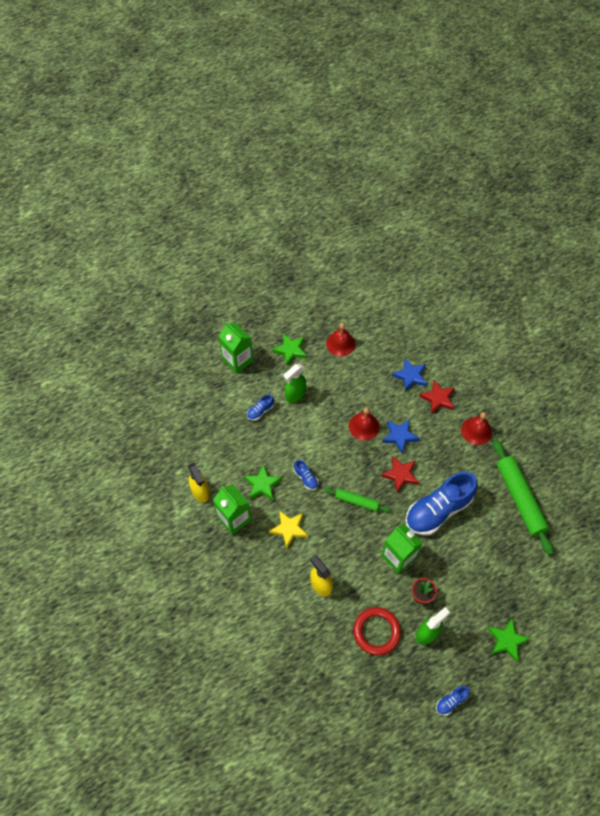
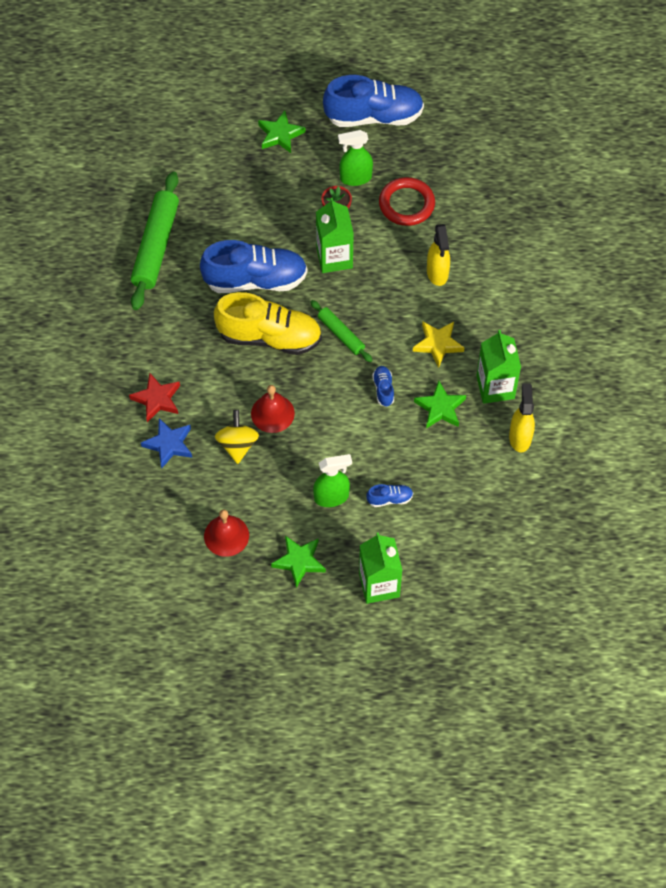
camera: 150 degrees left, 0 degrees up
(371, 396) = (237, 445): none -> yellow spinning top
(399, 436) = (238, 379): blue star -> none
(400, 475) = (269, 337): red star -> yellow shoe
(451, 701) = (374, 116): blue shoe -> blue shoe, size x2.37
(476, 431) = (142, 339): red bell -> none

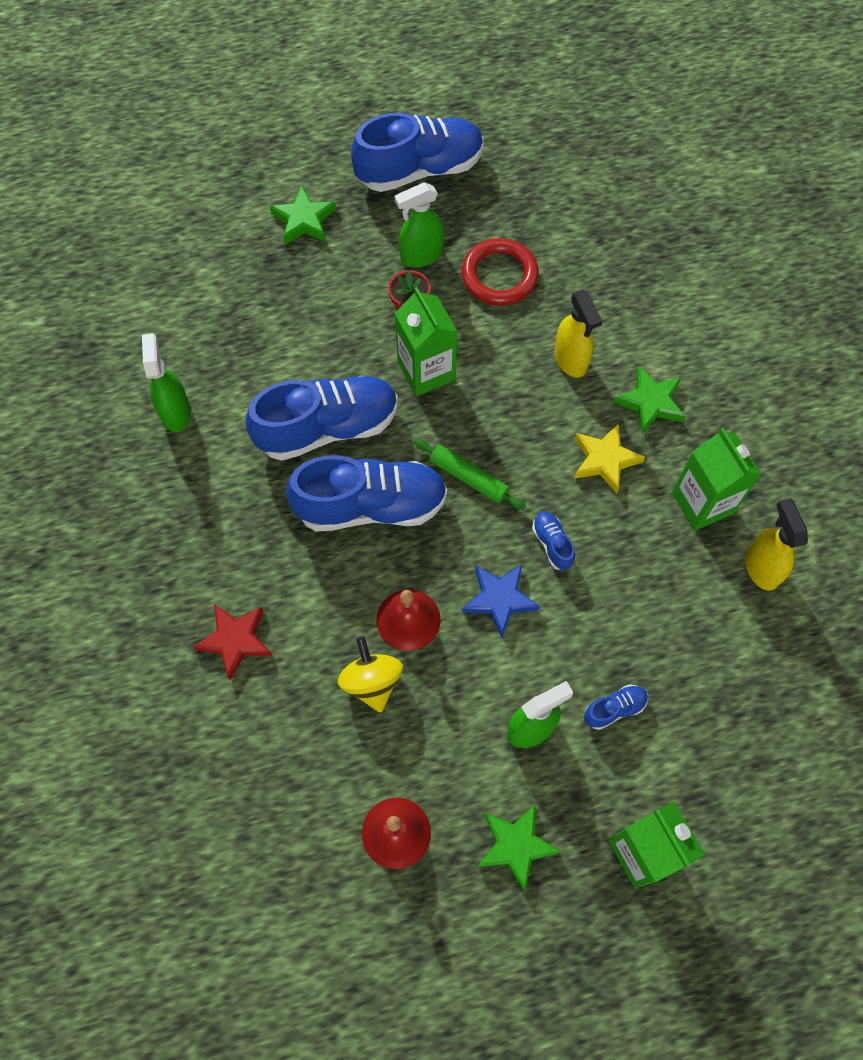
camera: 15 degrees left, 5 degrees up
(156, 246) = (175, 412): green rolling pin -> green spray bottle
(169, 444) = (271, 707): blue star -> blue star (499, 599)
(269, 337) = (371, 506): yellow shoe -> blue shoe
(440, 408) = (639, 552): green star -> green star (650, 402)

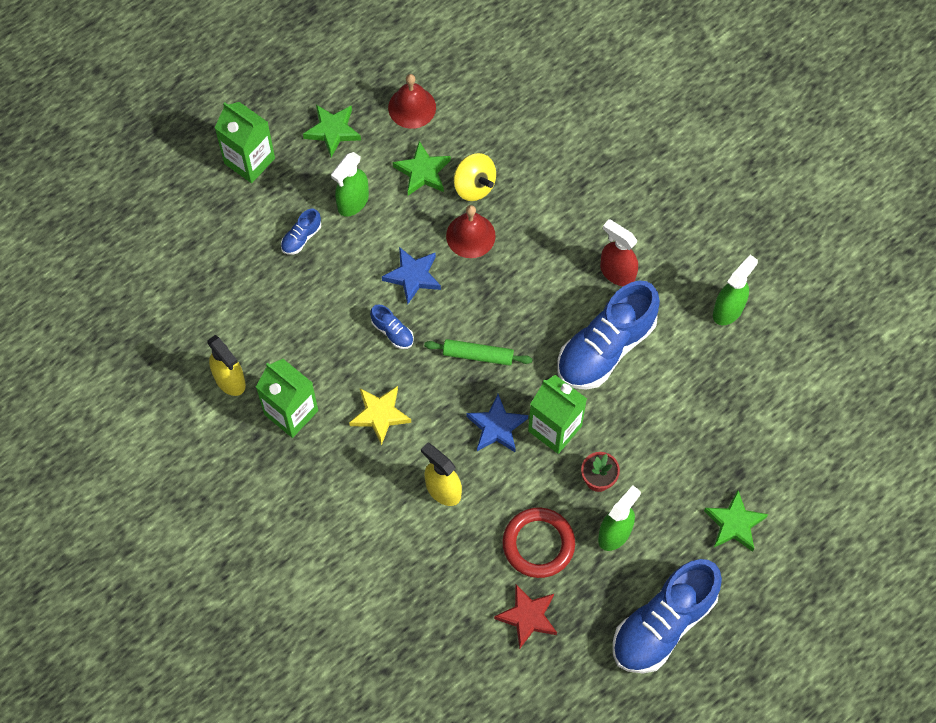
camera: 155 degrees right, 0 degrees up
(175, 412) = (728, 310): green spray bottle -> green spray bottle turned 105 degrees counterclockwise
(235, 640) = (581, 173): red star -> red star (527, 617)
(267, 502) = (617, 273): none -> red spray bottle
(371, 506) = (539, 303): blue shoe -> none
(486, 397) = (496, 427): none -> blue star
(650, 402) = (362, 480): green star -> green star (422, 172)

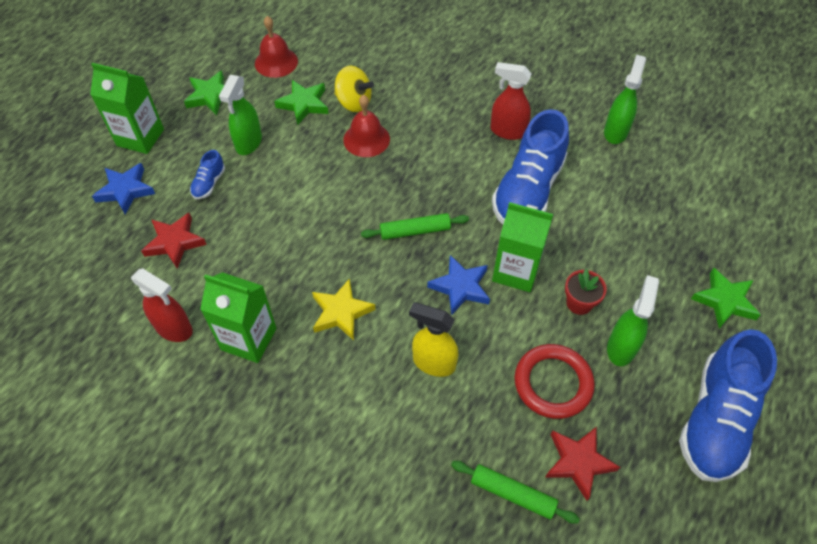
camera: 20 degrees left, 10 degrees down
(230, 380) = (174, 328): yellow spray bottle -> red spray bottle
(252, 292) = (175, 242): none -> red star
(392, 332) = (325, 235): blue shoe -> none
(413, 276) = (327, 185): blue star -> blue star (125, 190)
(462, 622) = (512, 494): none -> green rolling pin

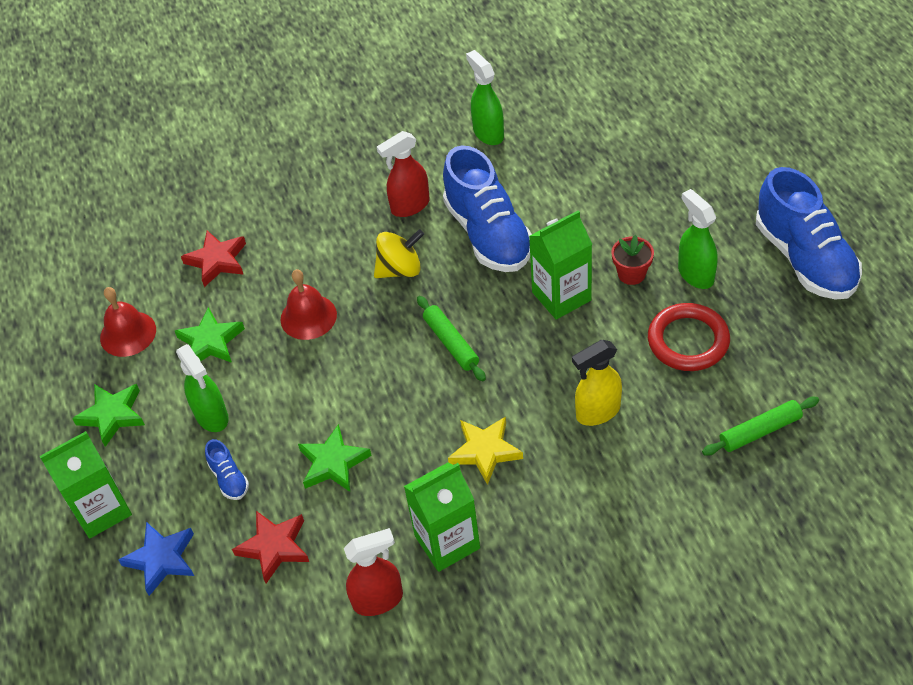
camera: 45 degrees left, 5 degrees down
(354, 102) = (252, 300): yellow spinning top -> yellow spinning top (400, 269)
(415, 231) = (451, 343): green rolling pin -> green rolling pin turned 60 degrees counterclockwise
(460, 287) = (541, 346): blue star -> none
(578, 462) = (768, 369): red star -> red star (217, 261)
(724, 301) = (713, 180): green star -> green star (333, 463)

